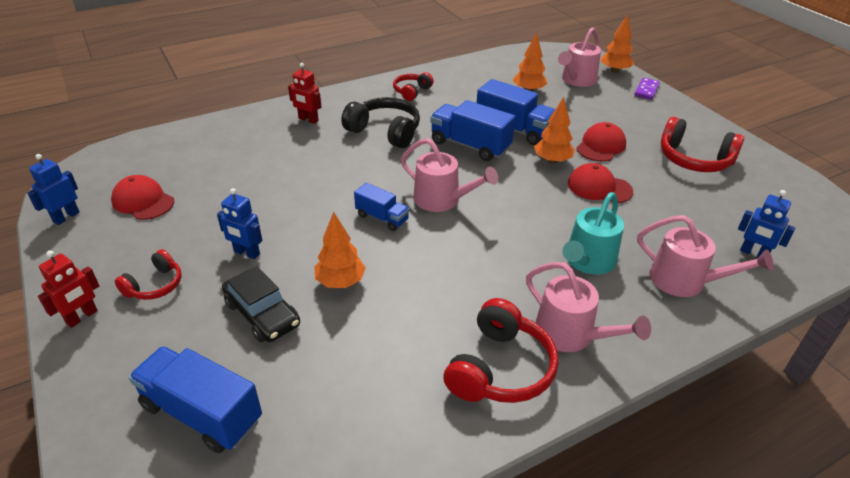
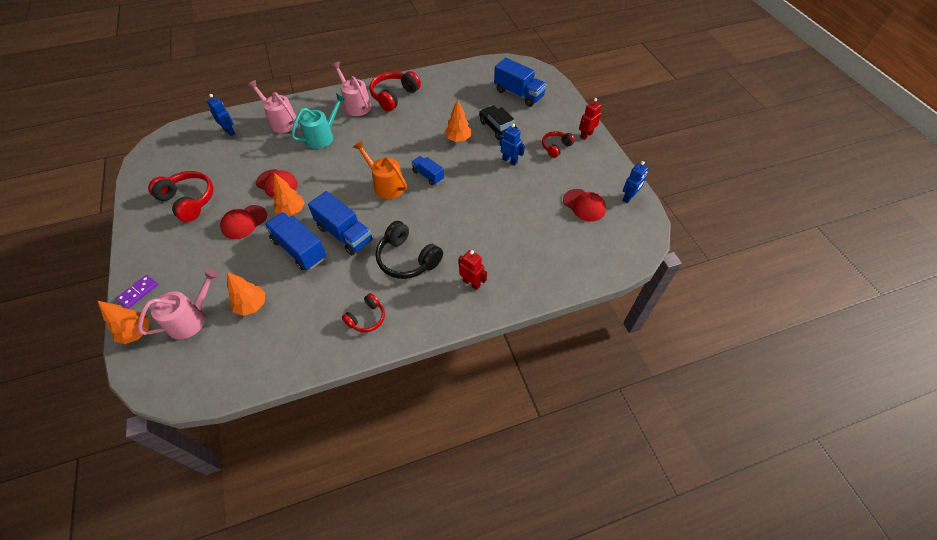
camera: 170 degrees left, 15 degrees up
(442, 200) = (386, 185): pink watering can -> orange watering can

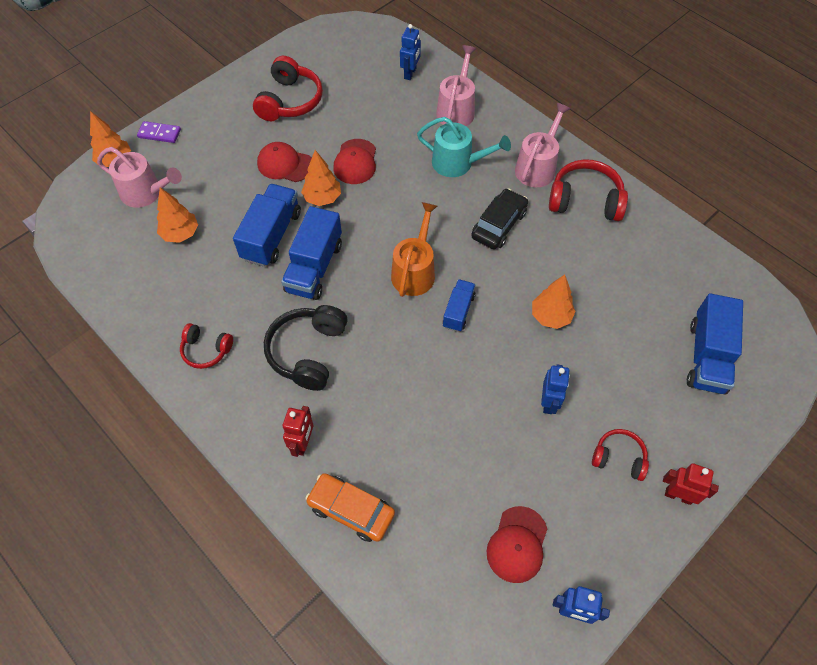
camera: 65 degrees right, 5 degrees up
(498, 128) = (608, 358): black car -> black car (499, 225)
(529, 273) = (351, 510): none -> orange car

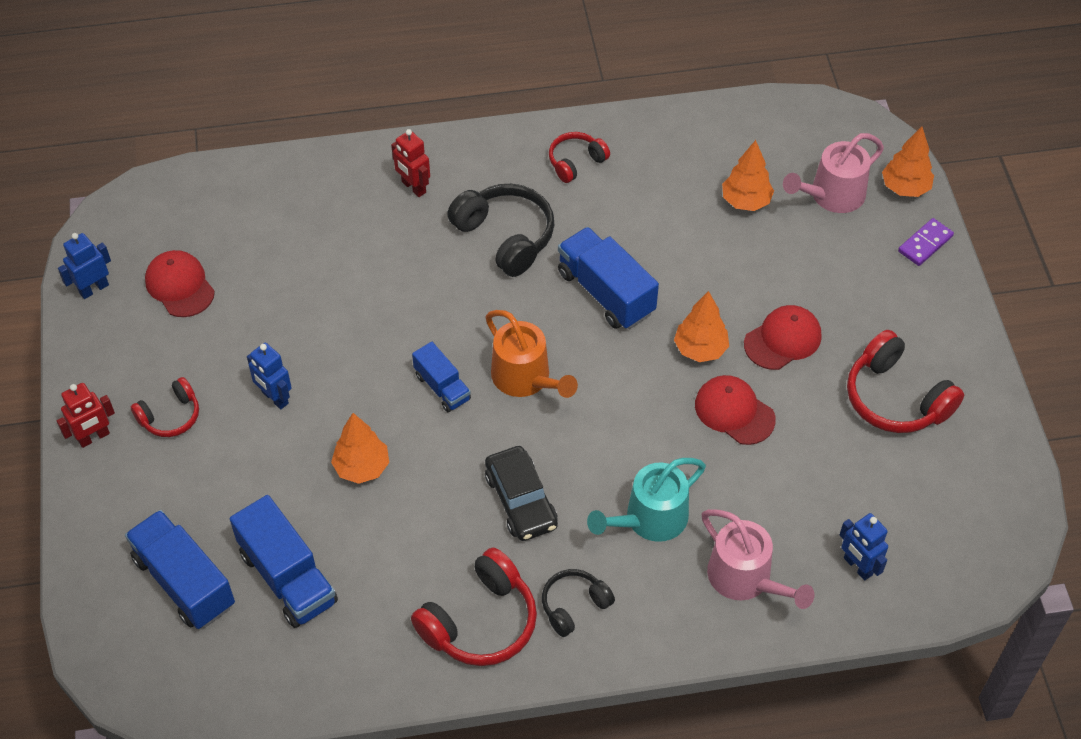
camera: 125 degrees right, 5 degrees down
(271, 235) = (681, 276): blue truck -> blue truck (288, 577)
(351, 510) = (321, 189): orange car -> none
(537, 167) = (574, 606): pink watering can -> black headphones

